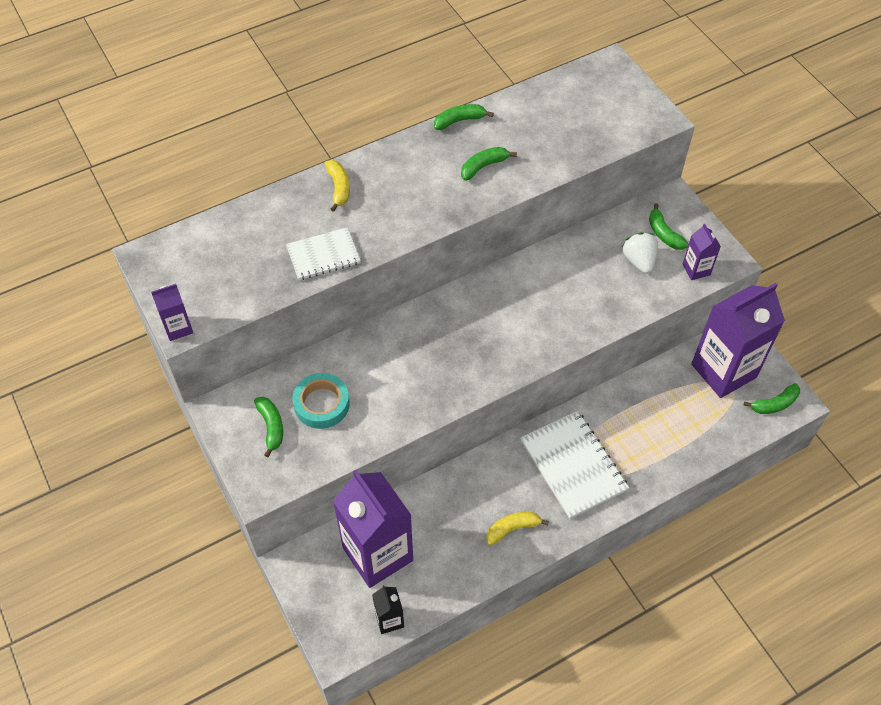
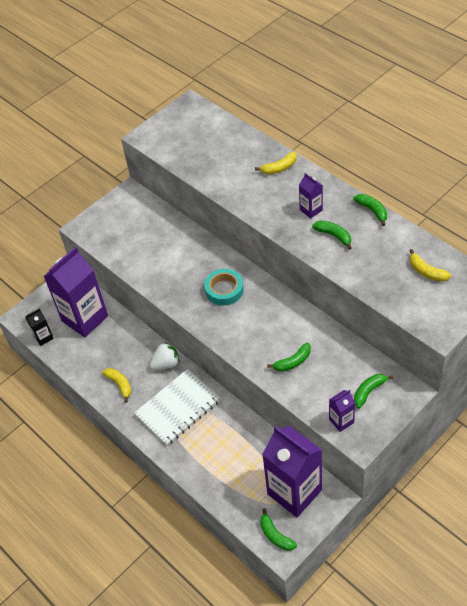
camera: 80 degrees right, 5 degrees down
(178, 328) = (143, 135): purple carton -> purple carton (311, 210)
(271, 427) = (124, 219): green banana -> green banana (293, 362)
(321, 404) = (147, 236): turquoise tape -> turquoise tape (224, 290)
(323, 255) = (220, 178): white notebook -> none
(573, 103) = (426, 271): none -> yellow banana
(639, 261) = (333, 380): white strawberry -> white strawberry (166, 364)

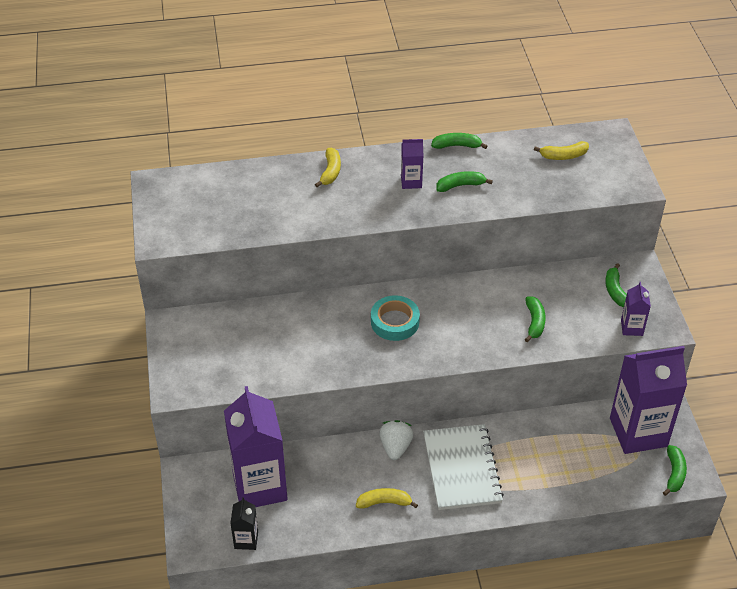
camera: 60 degrees left, 5 degrees down
(275, 535) = (674, 474): green banana -> green banana turned 75 degrees counterclockwise

